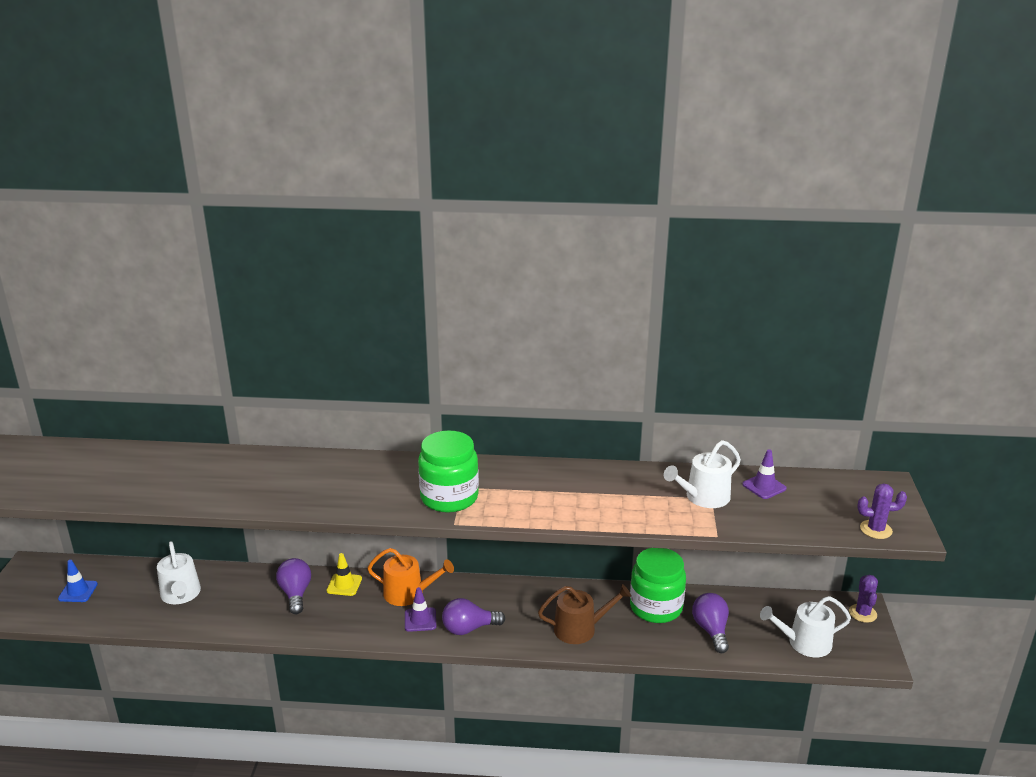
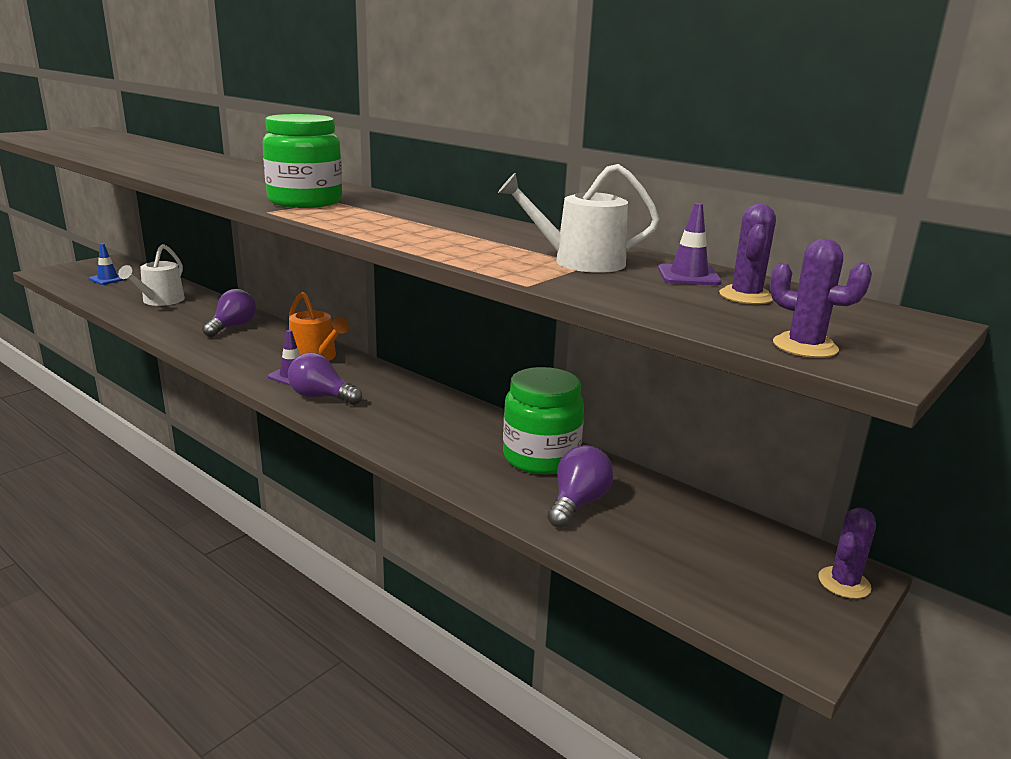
camera: 35 degrees right, 5 degrees down
(344, 585) = (277, 335): yellow traffic cone -> none
(580, 629) = (426, 439): brown watering can -> none
(804, 643) = (696, 571): white watering can -> none
(808, 495) = (746, 296): none -> purple cactus

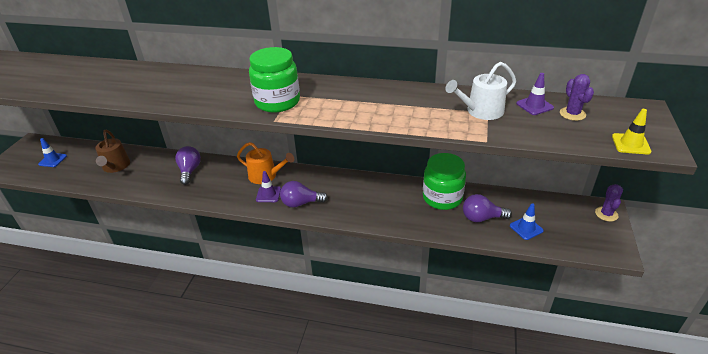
camera: 25 degrees left, 15 degrees up
(160, 301) = (115, 166): white watering can -> brown watering can
(578, 503) = (482, 218): purple light bulb -> purple light bulb turned 90 degrees counterclockwise
(645, 544) = (526, 228): none -> blue traffic cone
(805, 346) = (630, 144): purple cactus -> yellow traffic cone

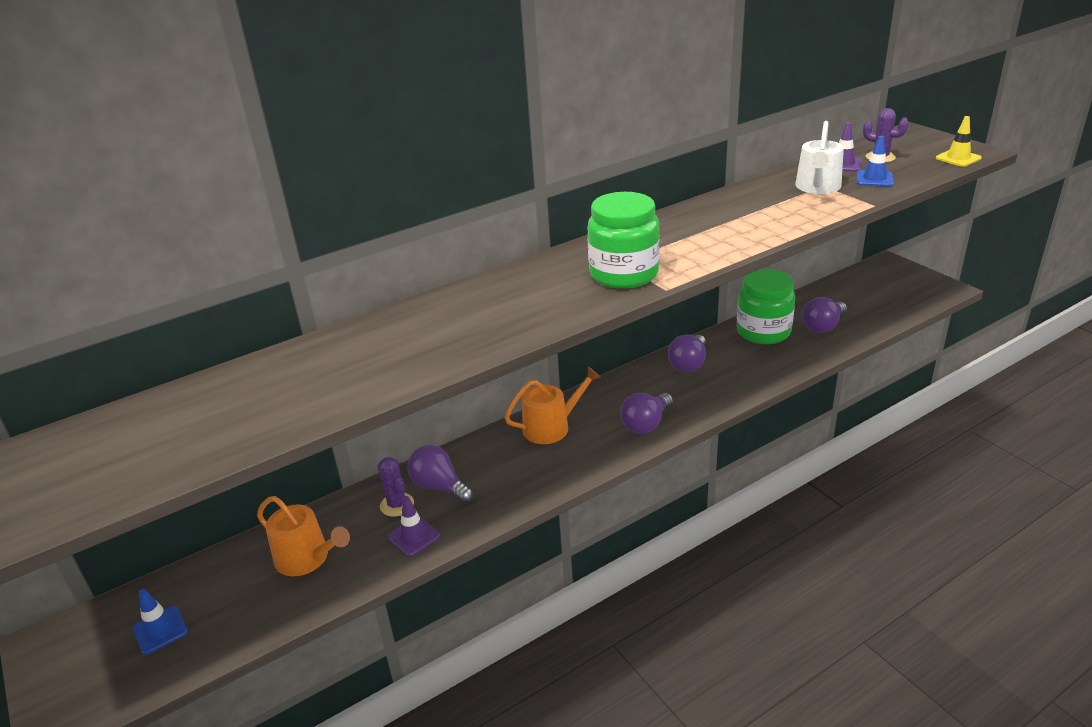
camera: 45 degrees left, 5 degrees down
(115, 166) = (307, 558): brown watering can -> orange watering can
(268, 194) = (594, 441): purple traffic cone -> purple traffic cone (414, 537)
(373, 188) = (688, 364): none -> purple light bulb
(526, 228) = (866, 312): blue traffic cone -> blue traffic cone (874, 179)
(606, 214) = (895, 267): purple cactus -> purple cactus (397, 505)

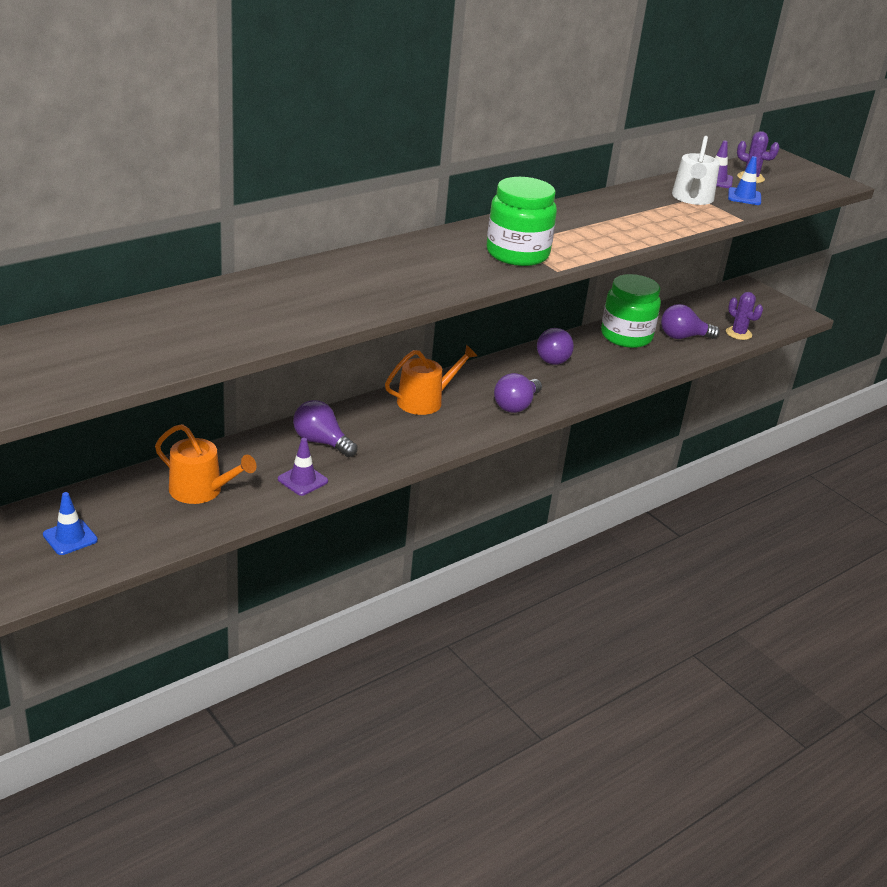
camera: 10 degrees left, 0 degrees up
(397, 505) = (281, 454): purple cactus -> purple cactus (738, 333)
(823, 326) = (683, 337): purple light bulb -> purple light bulb turned 45 degrees clockwise
(958, 158) = (821, 187): yellow traffic cone -> none

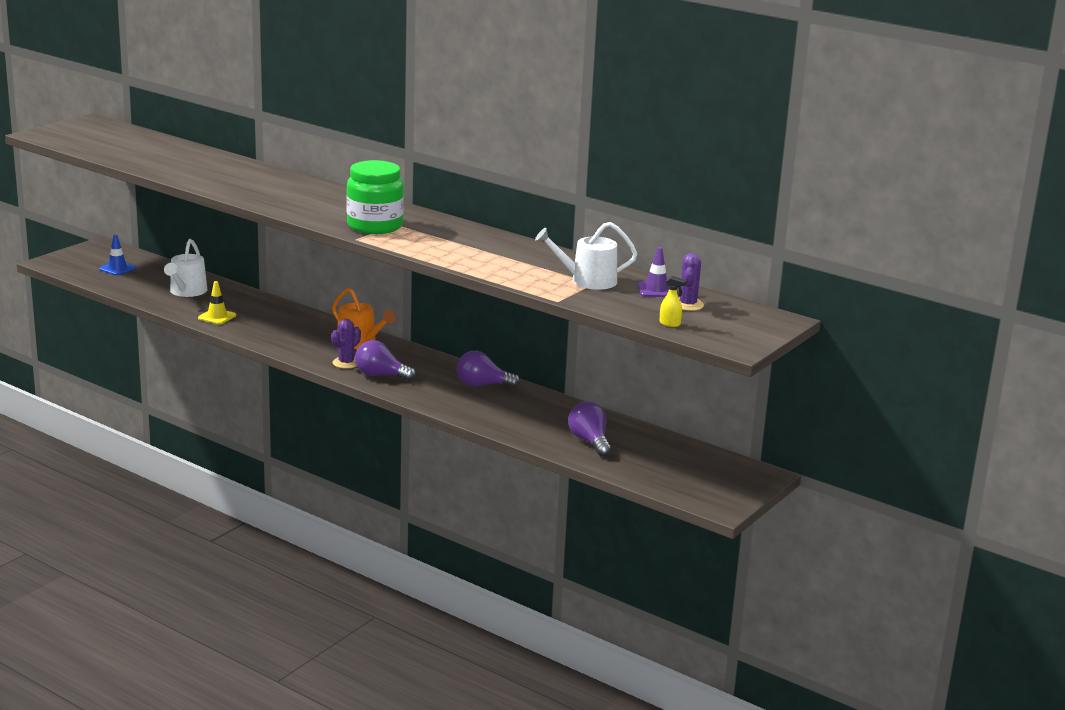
camera: 75 degrees right, 10 degrees down
(201, 490) = (186, 292): orange watering can -> white watering can
(302, 480) = (217, 317): purple traffic cone -> yellow traffic cone
(321, 442) = (271, 316): purple light bulb -> none
(626, 336) = (560, 414): green jar -> none
(738, 333) = (630, 470): purple cactus -> purple cactus (346, 363)
(744, 197) = (624, 302): blue traffic cone -> none
(794, 193) = (670, 324): none -> yellow spray bottle

